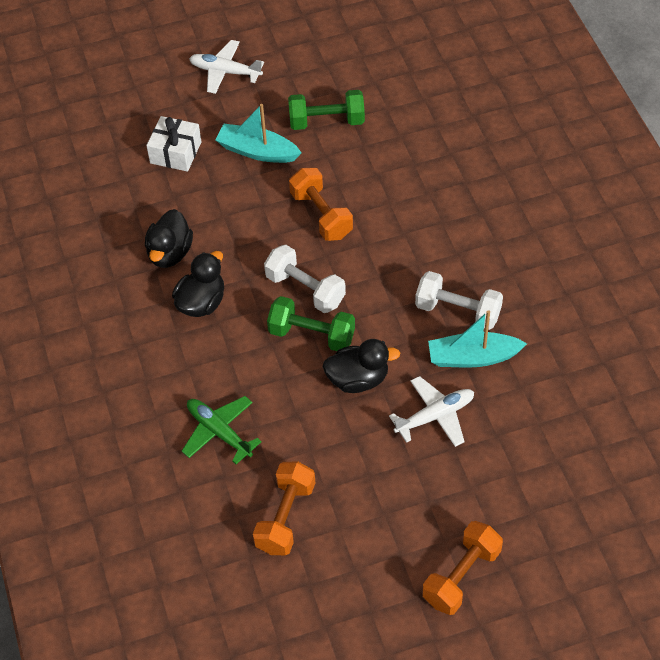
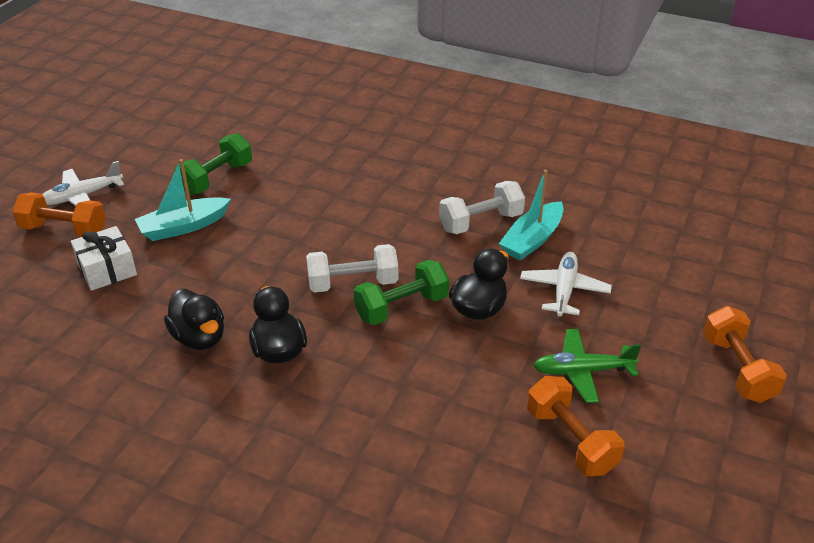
camera: 50 degrees left, 15 degrees down
(219, 432) = (428, 427): green plane -> green plane (582, 371)
(321, 215) = (296, 232): orange dumbbell -> orange dumbbell (64, 230)

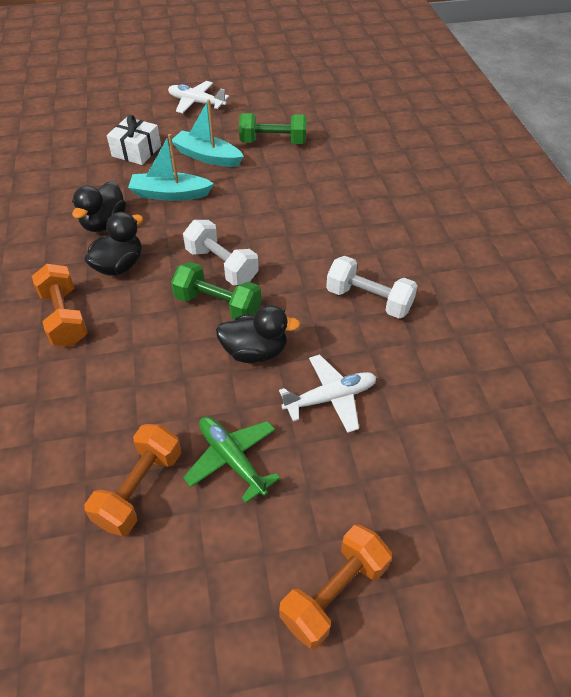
camera: 55 degrees right, 10 degrees up
(64, 230) = (158, 115): orange dumbbell -> orange dumbbell (64, 317)
(532, 240) = (379, 344): turquoise boat -> turquoise boat (170, 194)

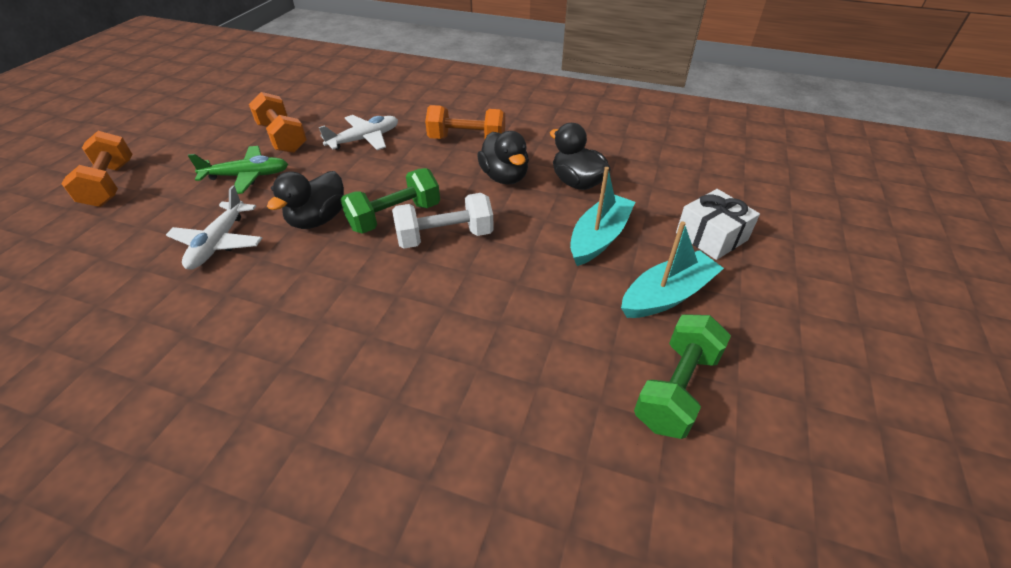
camera: 120 degrees right, 5 degrees down
(196, 103) = (843, 336): white plane -> white plane (365, 139)
(369, 300) = (276, 328): white dumbbell -> none

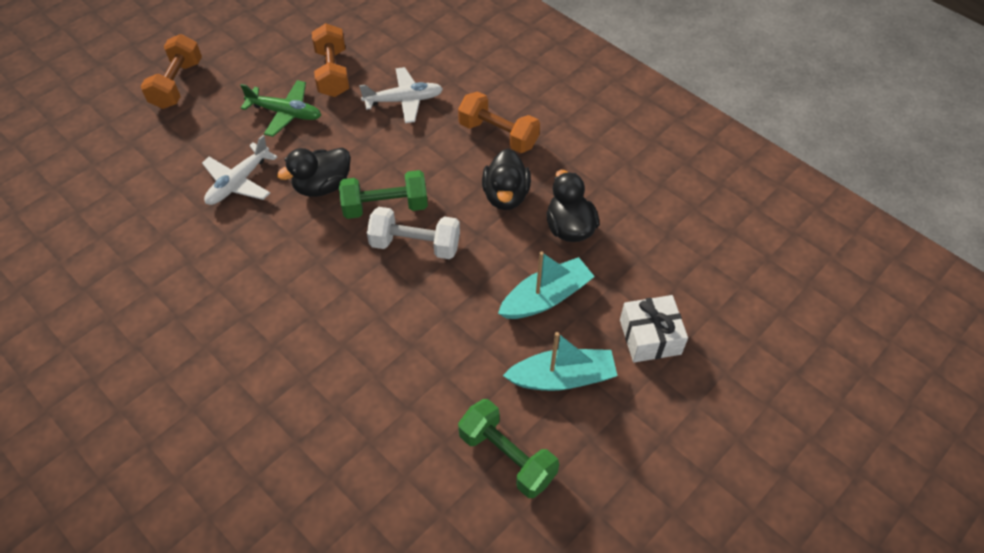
camera: 25 degrees right, 10 degrees up
(676, 388) = (507, 457): green dumbbell -> green dumbbell turned 75 degrees clockwise

